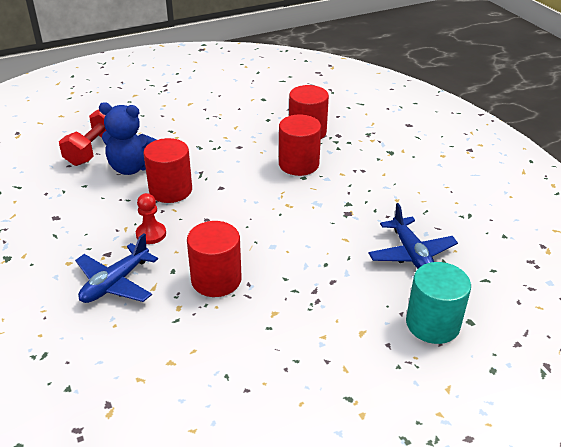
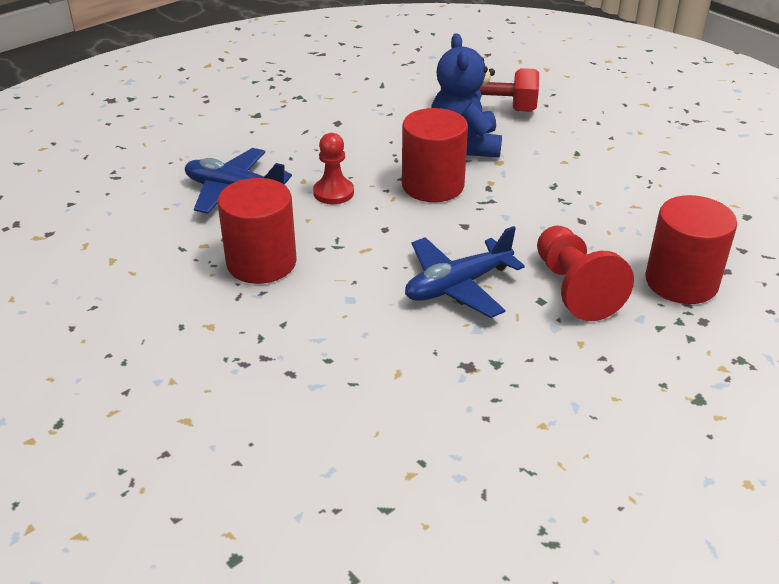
camera: 75 degrees right, 0 degrees up
(298, 164) = (574, 289): red cylinder -> red pawn
(411, 254) = (389, 460): blue plane -> blue plane (457, 286)
(432, 324) = (218, 505): turquoise cylinder -> none

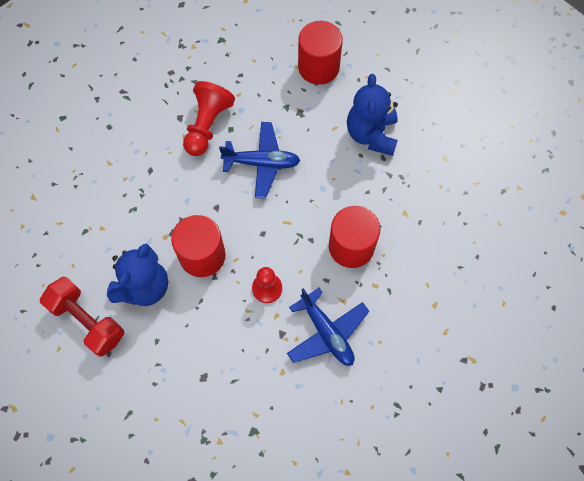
camera: 145 degrees left, 30 degrees up
(332, 392) = (371, 134): none -> blue teddy bear
(681, 282) = (152, 98): red cylinder -> red cylinder (318, 67)

